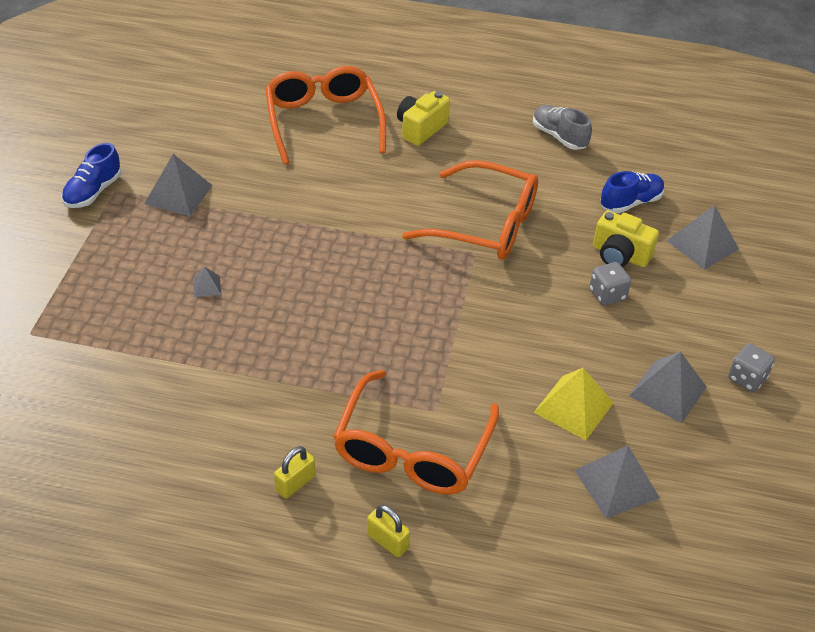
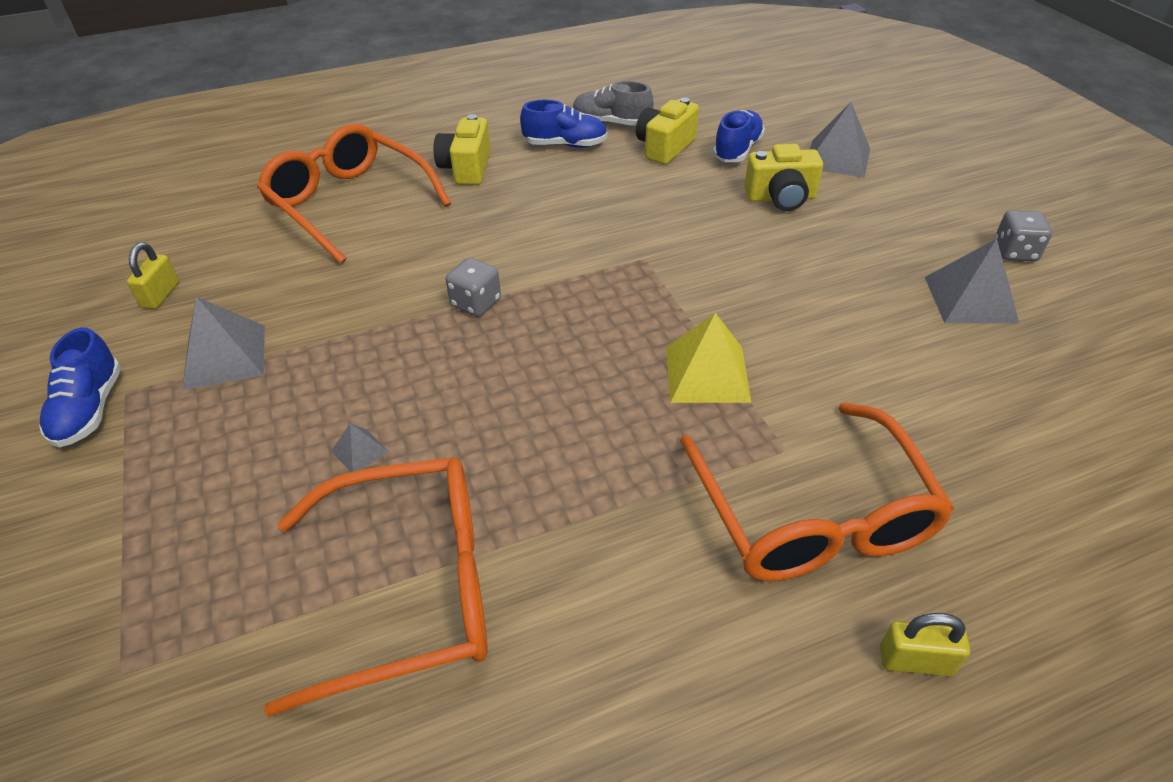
camera: 30 degrees left, 0 degrees up
(295, 483) = (723, 657): yellow padlock -> yellow padlock (161, 295)
(485, 225) = (626, 228): orange glasses -> orange glasses (410, 588)
(507, 140) = (565, 145): none -> blue shoe
(574, 407) = (912, 363): yellow pyramid -> yellow pyramid (707, 374)
(578, 175) = (665, 147): none -> yellow camera
(607, 294) = (811, 238): grey dice -> grey dice (476, 303)
(616, 484) = (1045, 421): grey pyramid -> none

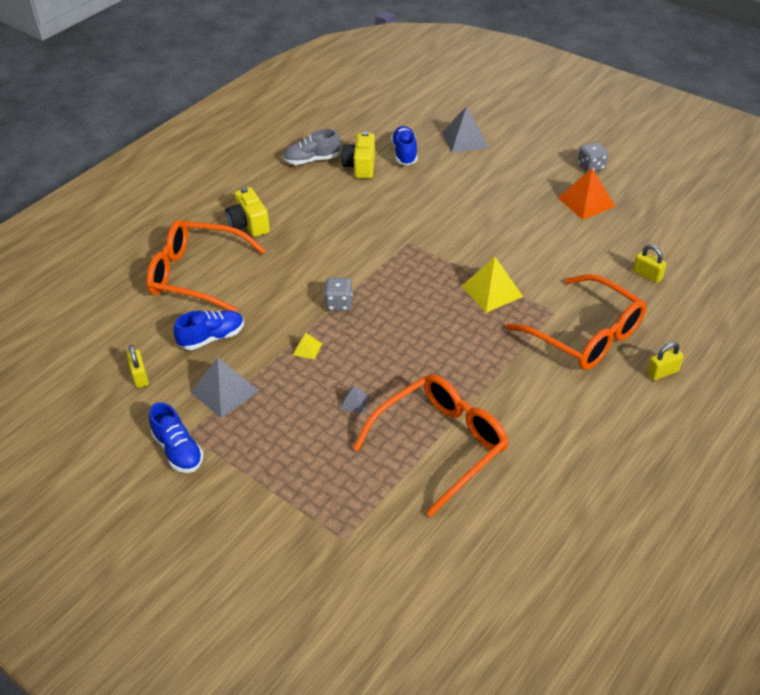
camera: 30 degrees left, 0 degrees up
(377, 346) = (307, 349): none -> yellow pyramid
(565, 145) = (297, 186): blue shoe -> blue shoe (212, 338)
(781, 198) = (453, 177): yellow camera -> none
(970, 299) = (586, 202): grey pyramid -> orange pyramid
(1005, 458) = (647, 275): none -> yellow padlock

